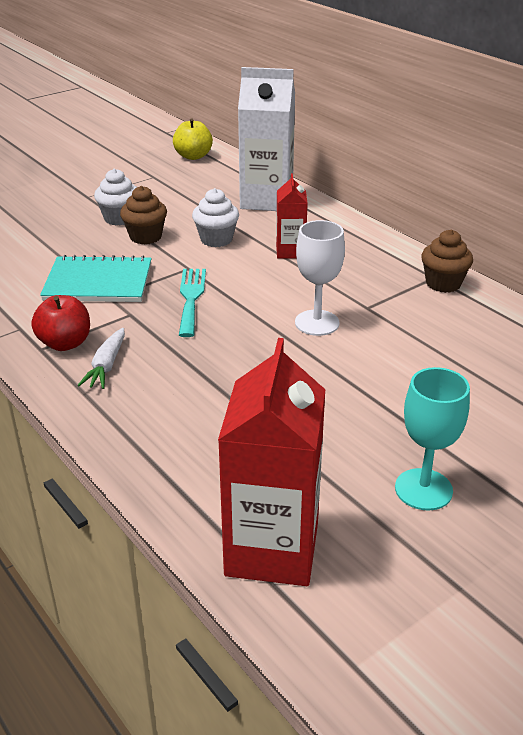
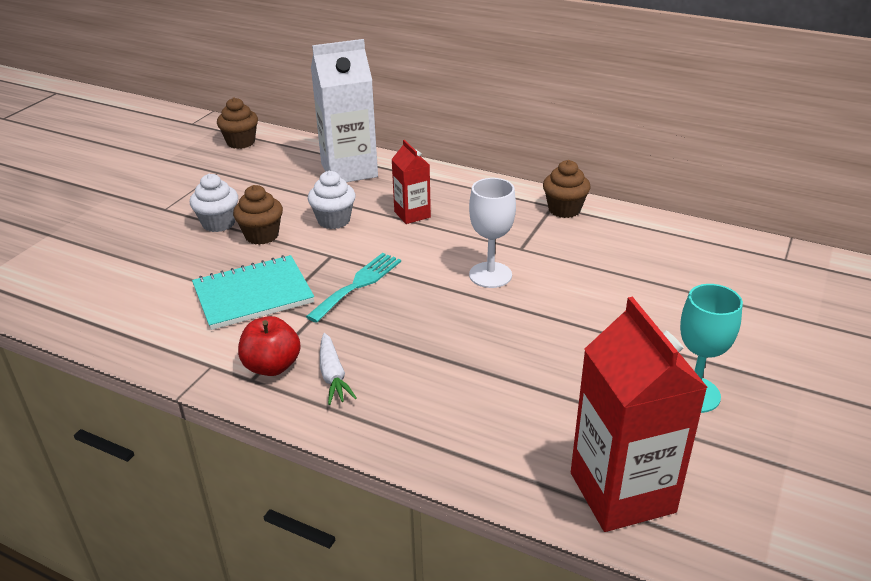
camera: 25 degrees left, 0 degrees up
(191, 298) = (358, 284): turquoise fork -> turquoise fork turned 60 degrees clockwise
(193, 156) = (241, 142): yellow apple -> brown cupcake

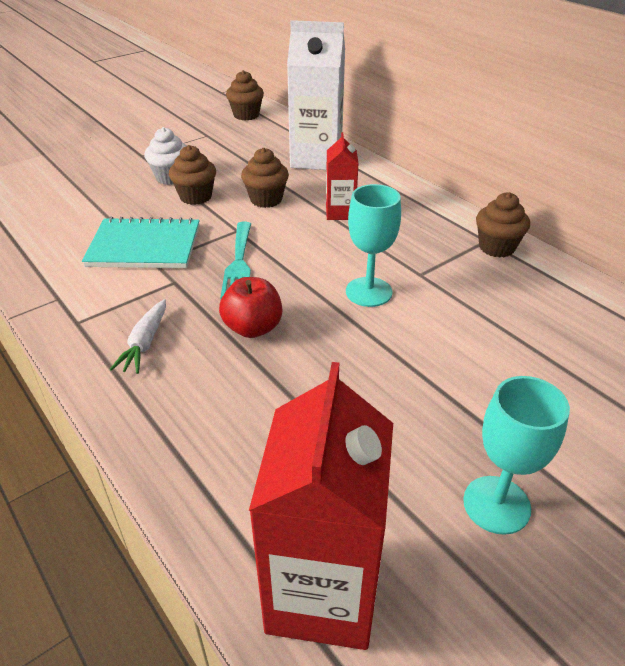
camera: 25 degrees right, 5 degrees up
(272, 366) = (103, 316): red apple -> red apple (253, 328)
(334, 220) = (266, 199): white cupcake -> brown cupcake
(358, 284) = (238, 264): turquoise fork -> turquoise fork turned 120 degrees clockwise
(490, 275) = (368, 292): white goblet -> turquoise goblet

